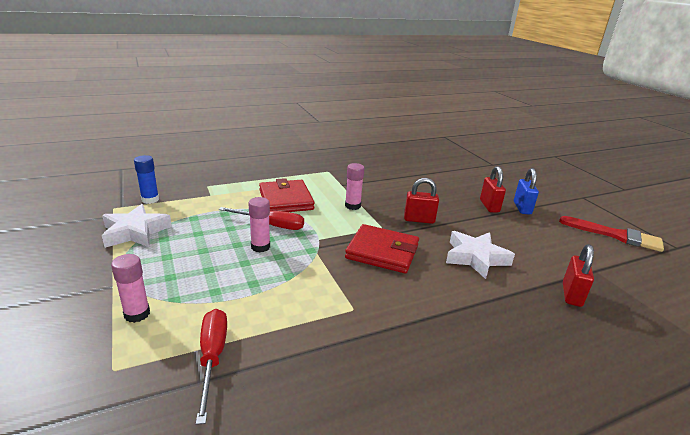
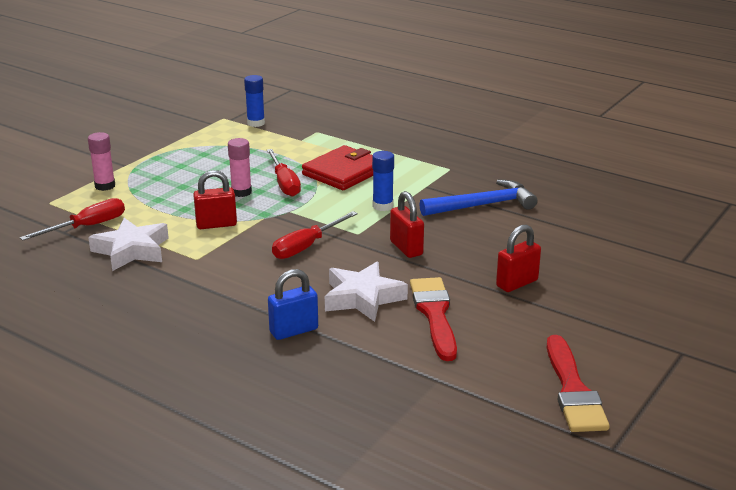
camera: 60 degrees right, 0 degrees up
(135, 232) = (200, 141): white star -> white star (132, 250)
(352, 206) = (382, 206): pink glue stick -> blue glue stick
(382, 252) = (306, 246): red wallet -> red screwdriver
(386, 180) = (482, 205): none -> blue hammer
(512, 242) = (434, 314): none -> red brush
(522, 208) = (550, 307): blue padlock -> blue padlock (294, 331)
(571, 295) = (356, 367): red padlock -> red padlock (216, 224)

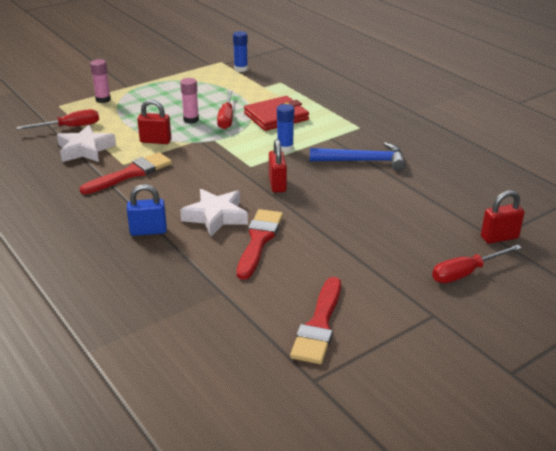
camera: 20 degrees right, 5 degrees up
(216, 268) = (131, 173): none -> red brush
(306, 246) = (205, 169): red screwdriver -> red screwdriver (466, 273)
(517, 283) = (341, 229): red padlock -> red padlock (499, 237)

